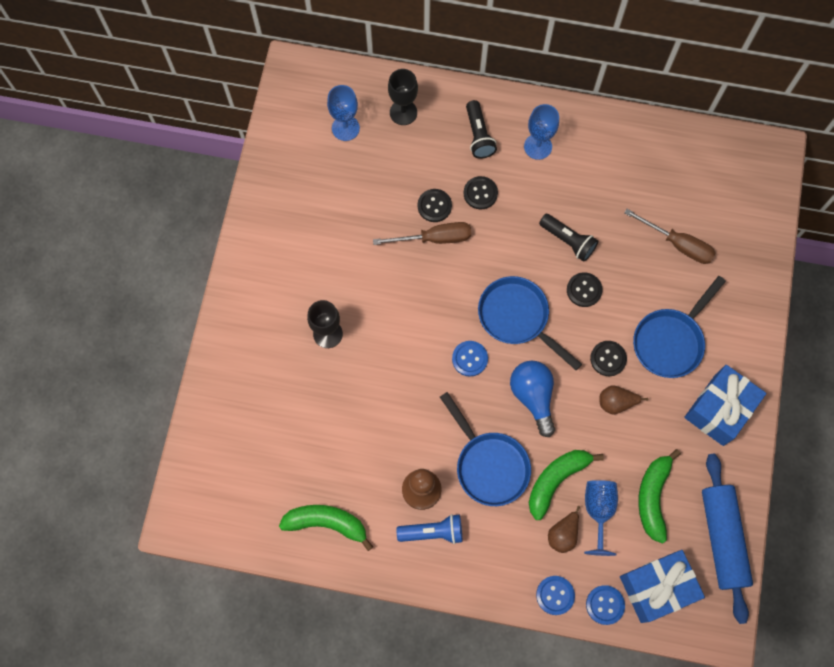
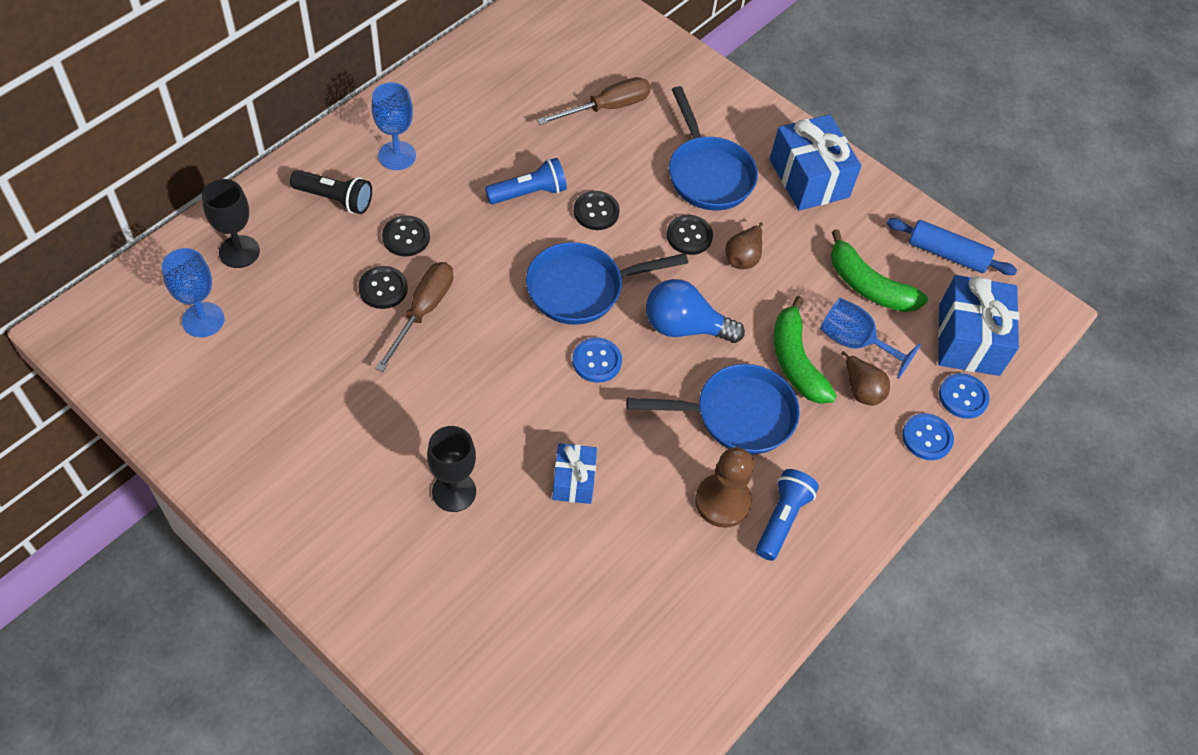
camera: 65 degrees left, 15 degrees down
(327, 523) = (699, 633): green banana -> none
(378, 395) = (573, 481): none -> blue gift
(568, 241) = (529, 193): black flashlight -> blue flashlight
(722, 538) = (947, 254): blue rolling pin -> blue rolling pin, size x0.66

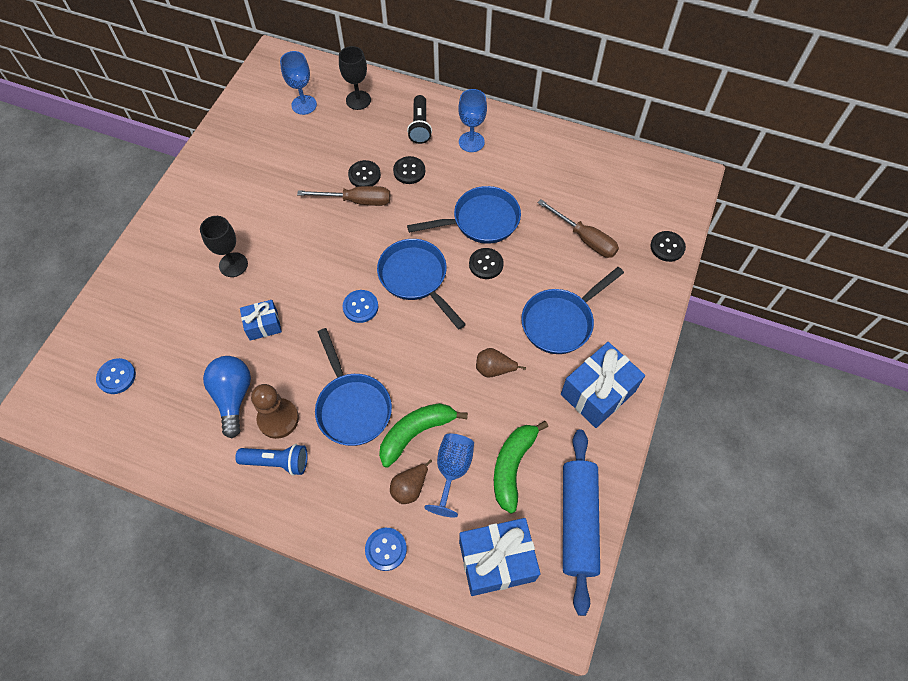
camera: 75 degrees right, 5 degrees up
(529, 193) = (480, 221): blue flashlight -> blue pan
(684, 327) = (413, 350): blue light bulb -> blue light bulb (233, 396)
(689, 236) = (495, 328): black button -> black button (667, 247)
(947, 254) = (578, 521): blue rolling pin -> blue rolling pin, size x1.50
(963, 397) = (437, 569): blue button -> blue button (116, 377)

